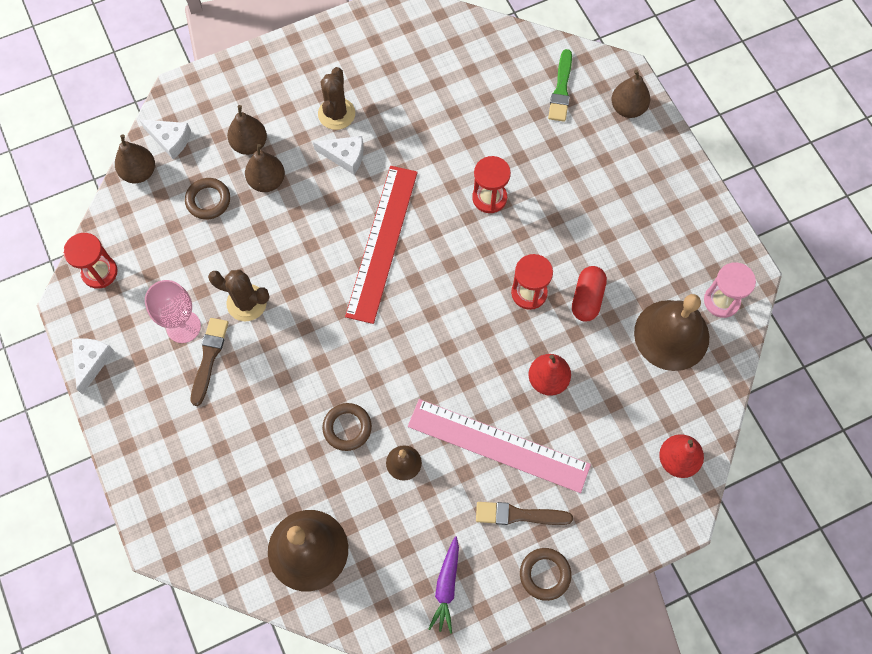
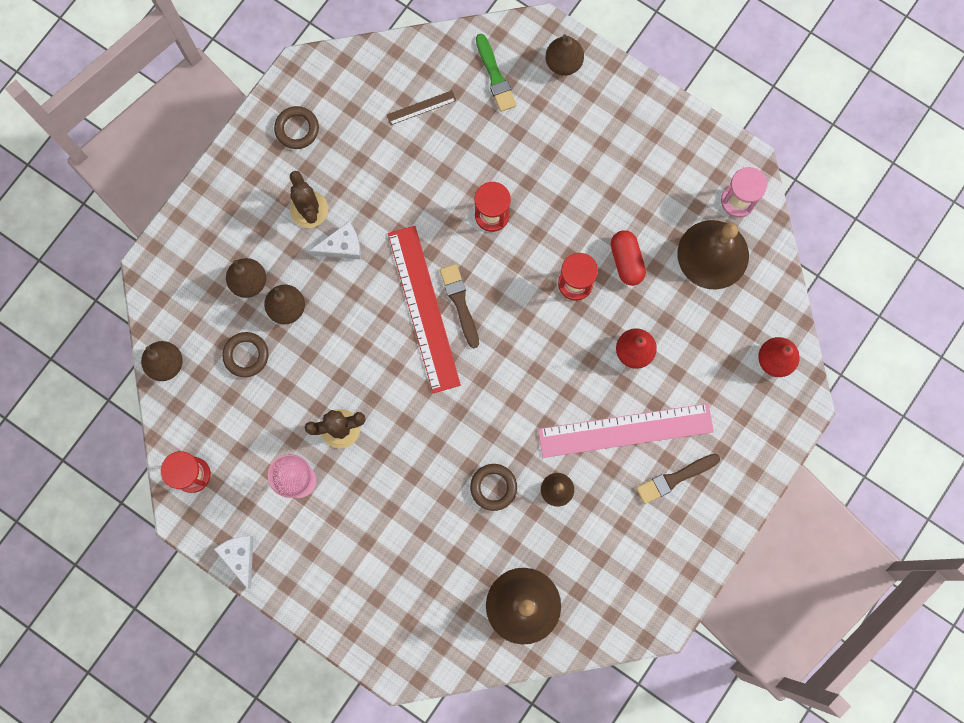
camera: 30 degrees left, 10 degrees up
(170, 140) = (174, 318): white cheese -> none
(209, 358) = (339, 495): brown brush -> brown brush (460, 303)
(446, 586) = (651, 569): purple carrot -> none
(482, 82) = (421, 107): none -> brown ruler
(545, 574) = (722, 514): brown ring -> brown ring (297, 129)

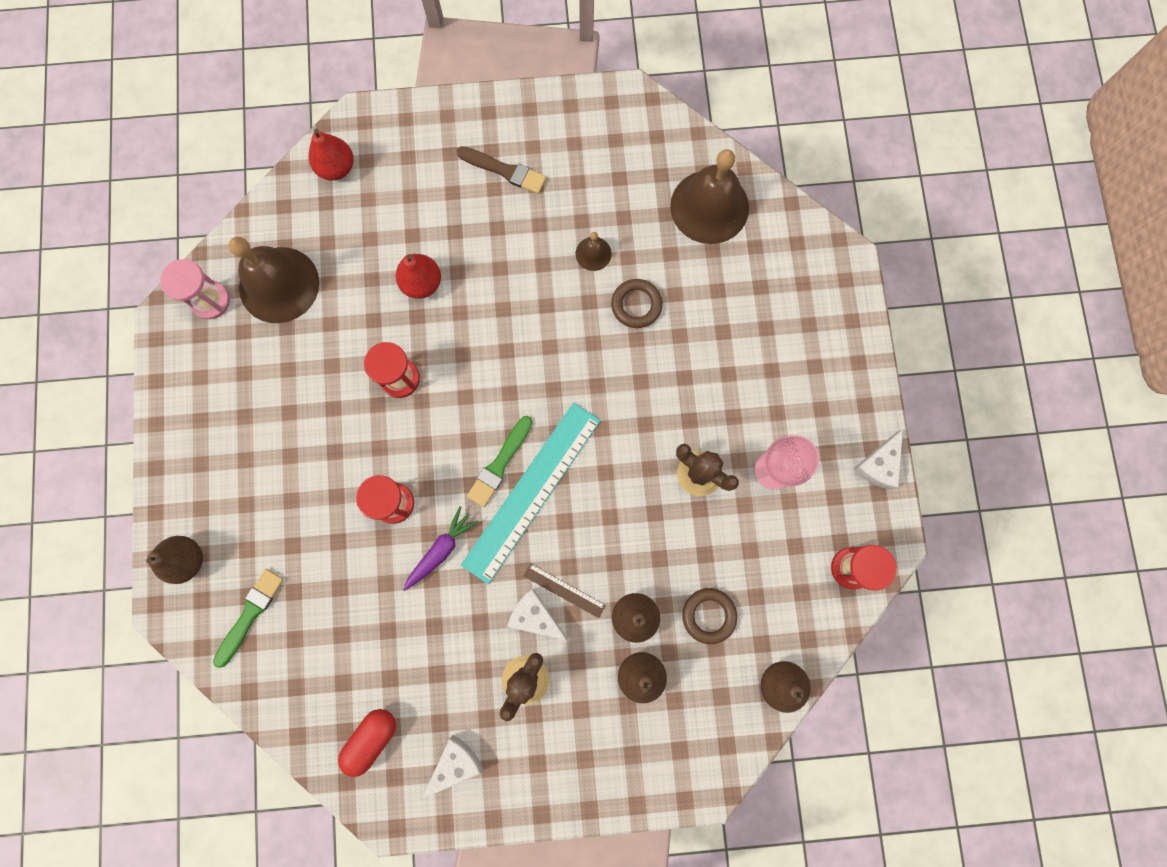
camera: 130 degrees left, 0 degrees up
(297, 129) = (455, 764): brown ring -> white cheese
(421, 107) = (337, 659): brown ruler -> brown ruler (564, 590)
(424, 308) = (531, 491): red ruler -> turquoise ruler
(435, 221) = (440, 550): none -> purple carrot
(460, 303) = (500, 464): brown brush -> green brush
(625, 430) = (497, 238): pink ruler -> none
(626, 261) = (343, 351): red capsule -> red capsule (371, 739)

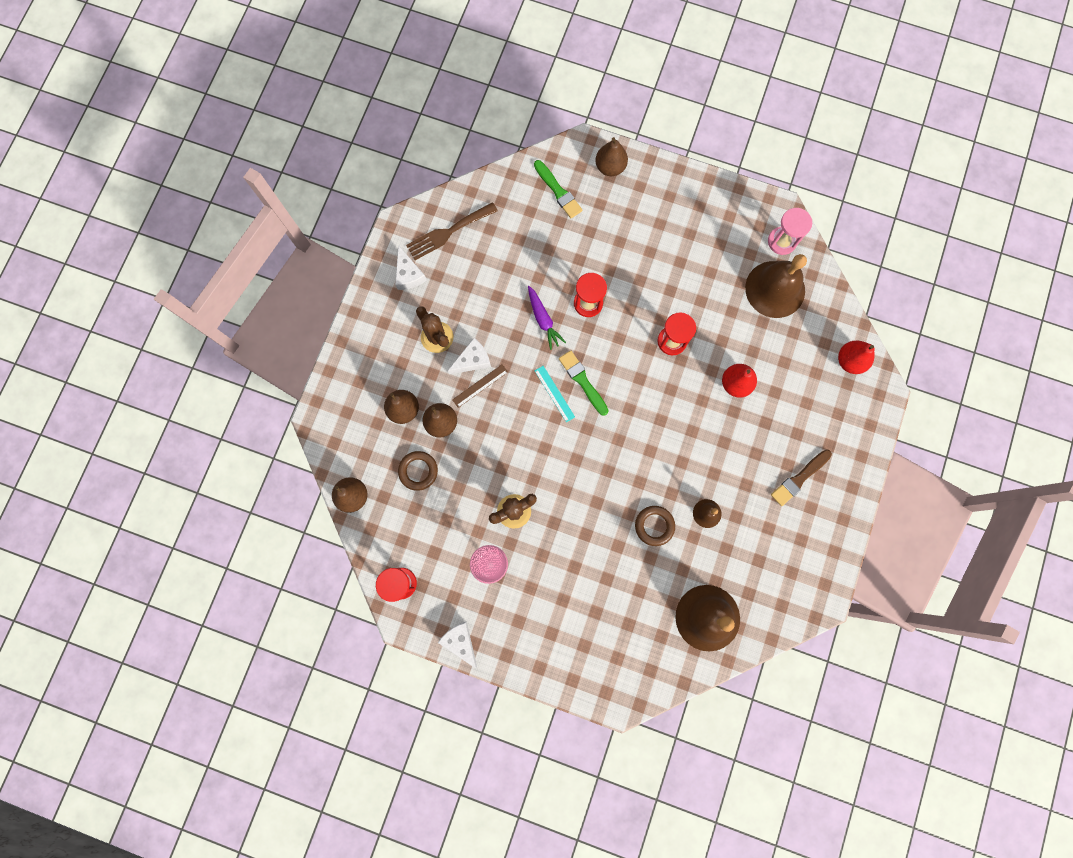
camera: 115 degrees right, 0 degrees up
(371, 739) = (448, 232): red capsule -> brown fork
(531, 491) = (554, 393): turquoise ruler -> turquoise ruler, size x0.43

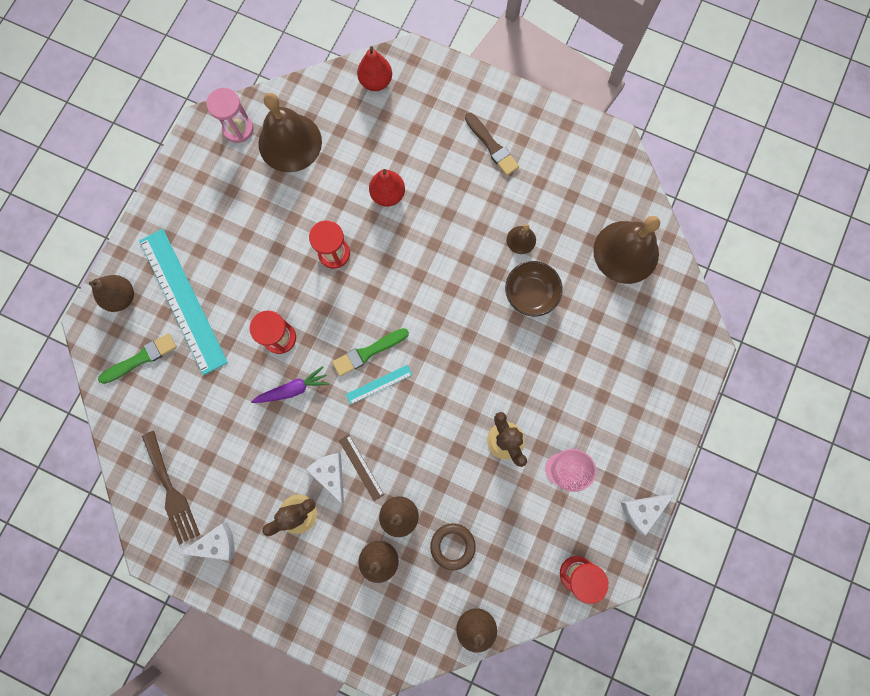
camera: 85 degrees left, 0 degrees up
(613, 217) = (183, 300): none -> turquoise ruler
(654, 526) = (530, 294): brown ring -> brown bowl

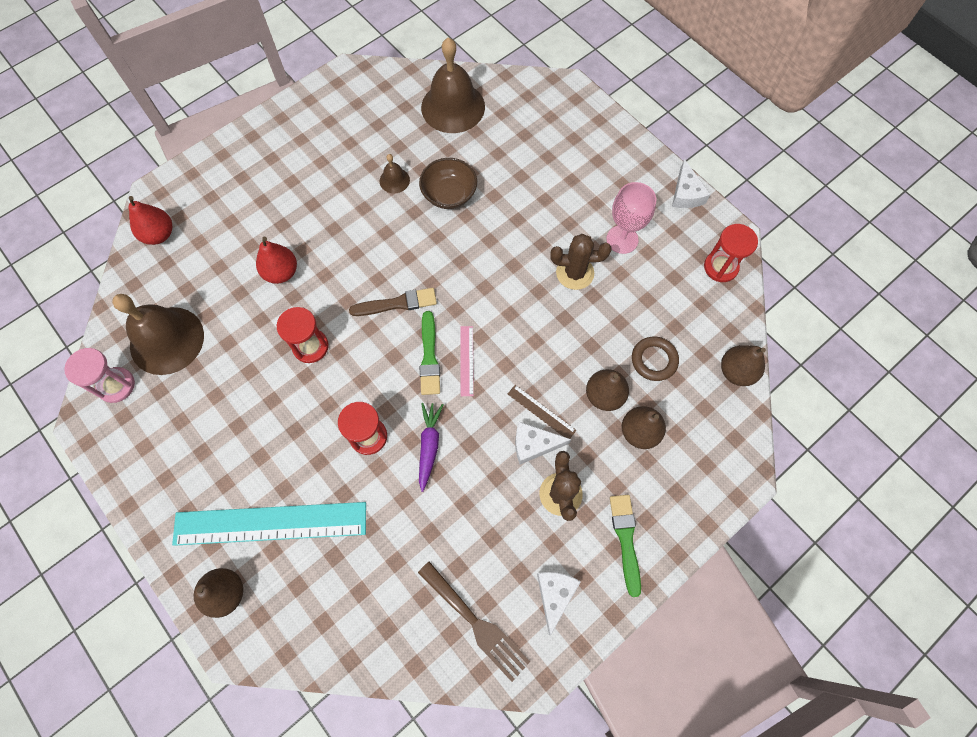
camera: 65 degrees left, 10 degrees down
(141, 358) = (309, 598): green brush -> green brush (625, 539)
(171, 491) = (476, 624): brown fork -> brown fork turned 45 degrees clockwise
(361, 467) = (541, 412): brown ruler -> brown ruler turned 45 degrees clockwise
(379, 384) = (466, 360): turquoise ruler -> pink ruler
(492, 146) = (291, 165): brown brush -> brown brush (397, 303)

